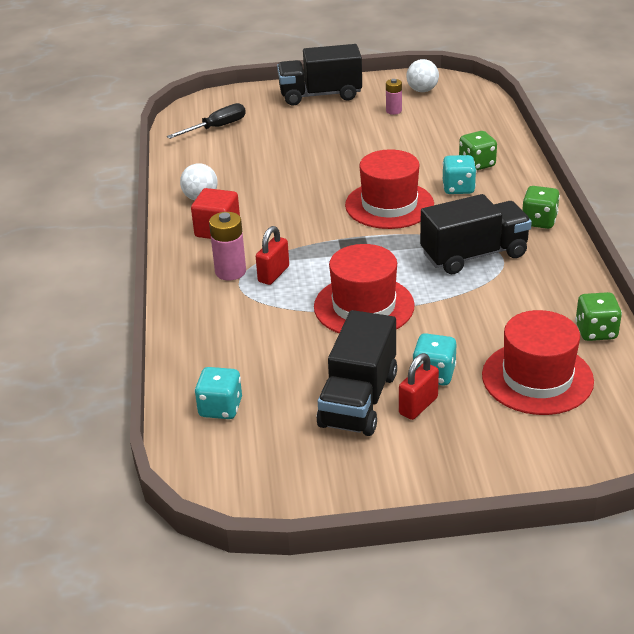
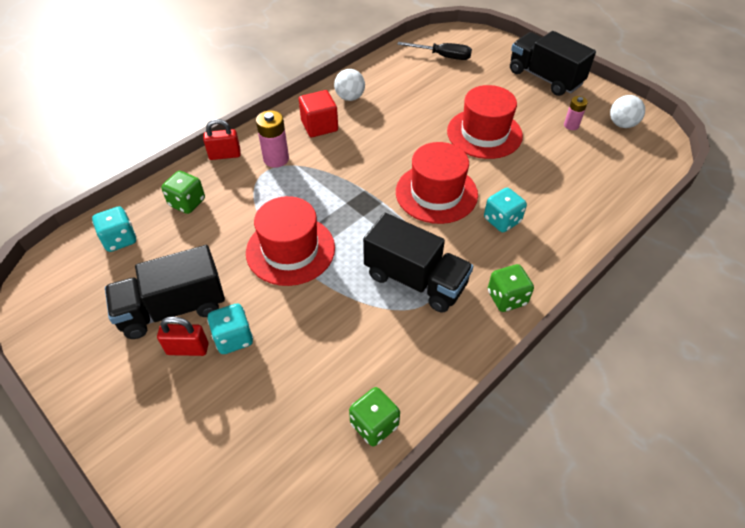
camera: 50 degrees right, 15 degrees up
(273, 274) = (291, 181): red padlock -> red padlock (225, 155)
(477, 164) = (550, 213): green dice -> green dice (187, 202)
(537, 378) = (275, 412): red hat -> red hat (484, 133)

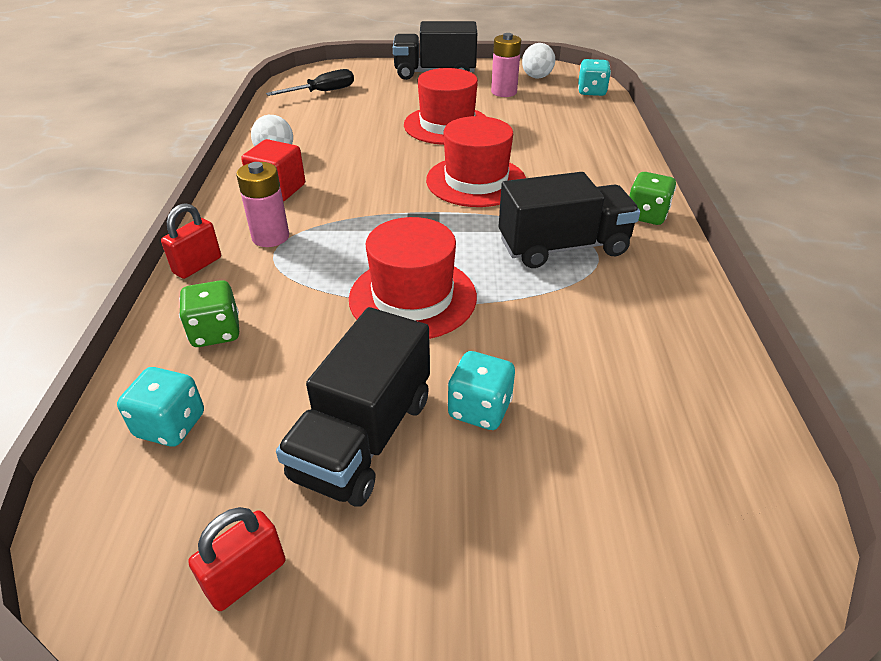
camera: 45 degrees left, 10 degrees down
(188, 349) = (446, 459): red padlock -> red padlock (246, 577)
(374, 424) = (714, 369): green dice -> none
(502, 220) = (557, 171): turquoise dice -> turquoise dice (591, 92)
(571, 125) = (504, 92): pink battery -> pink battery, size x1.59

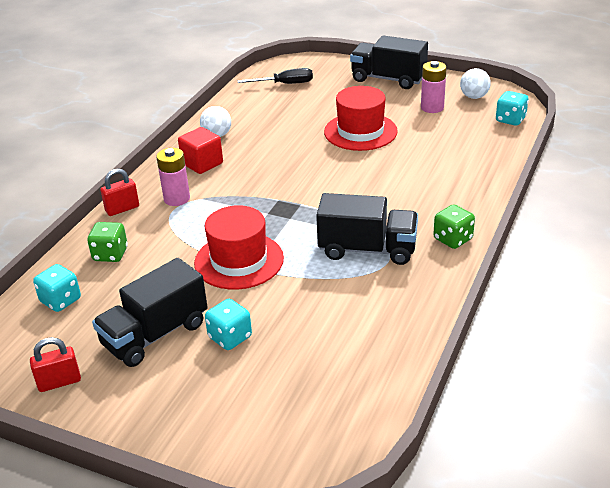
camera: 25 degrees right, 5 degrees down
(476, 181) = (345, 185): red hat -> none

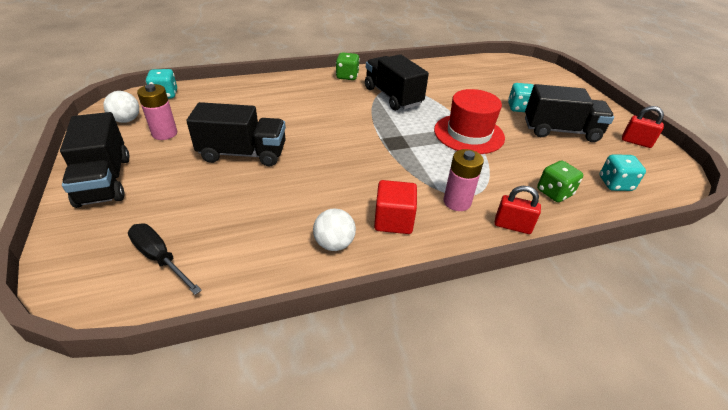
camera: 135 degrees left, 5 degrees up
(360, 131) = (243, 154): red hat -> black truck

